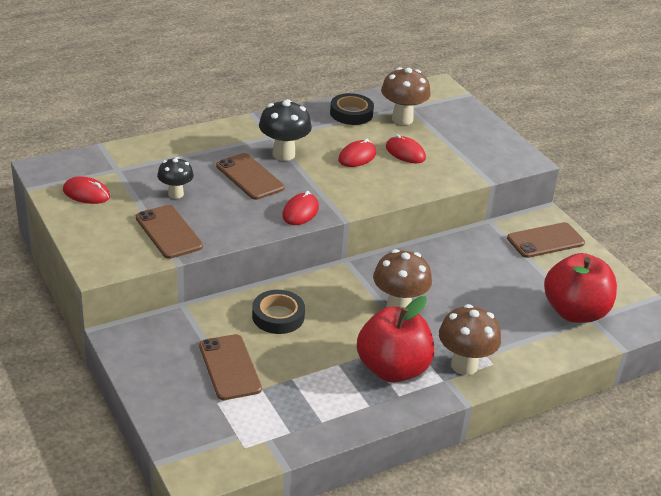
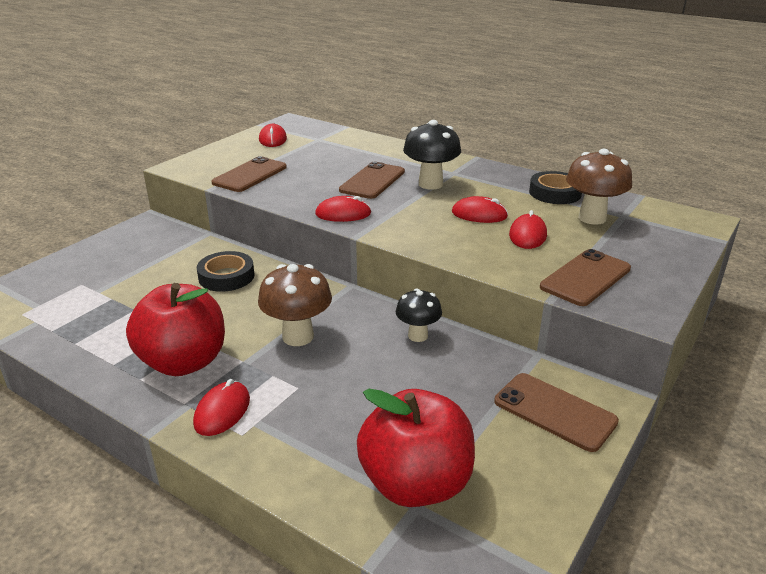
camera: 65 degrees right, 5 degrees down
(175, 194) = (309, 163): black mushroom -> black mushroom (418, 336)
(229, 367) = (134, 275): brown phone -> brown phone (585, 278)
(464, 365) = (222, 411): brown mushroom -> red mouse

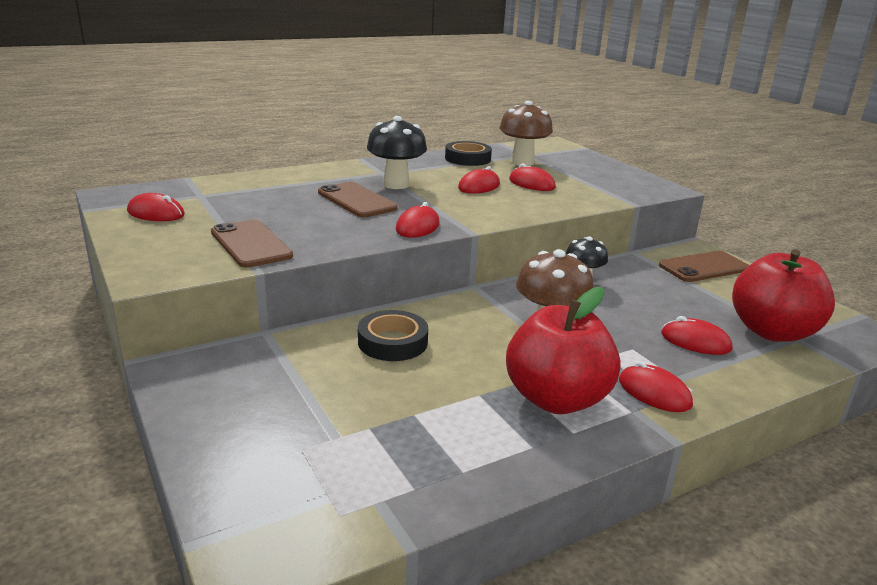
camera: 65 degrees left, 5 degrees down
(343, 425) = (695, 341): none -> red mouse
(585, 278) = (611, 188): brown phone -> none

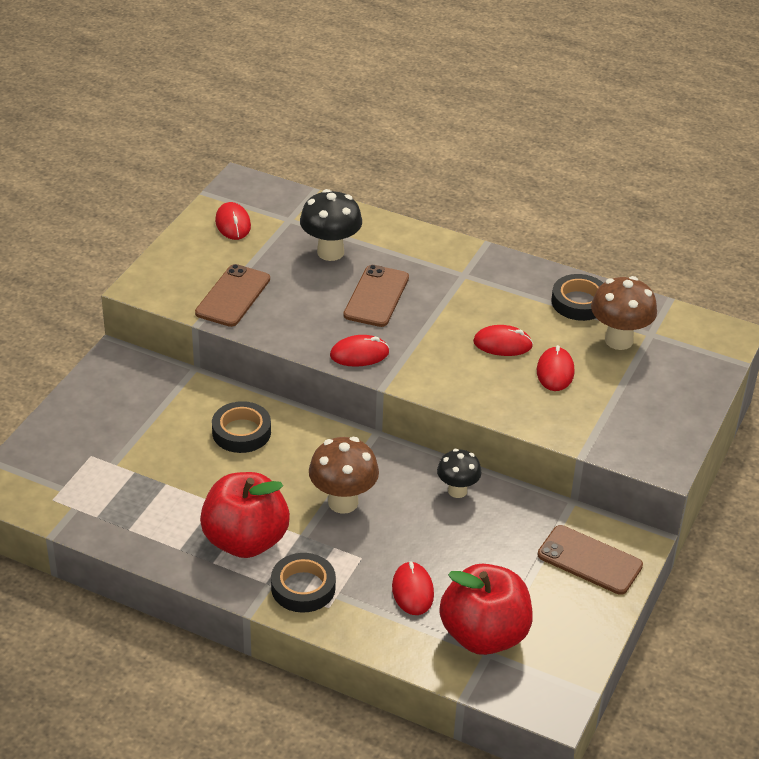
camera: 55 degrees right, 15 degrees up
(396, 185) = (442, 297): black mushroom -> black mushroom (330, 252)
(654, 392) = (303, 587): red mouse -> black tape

